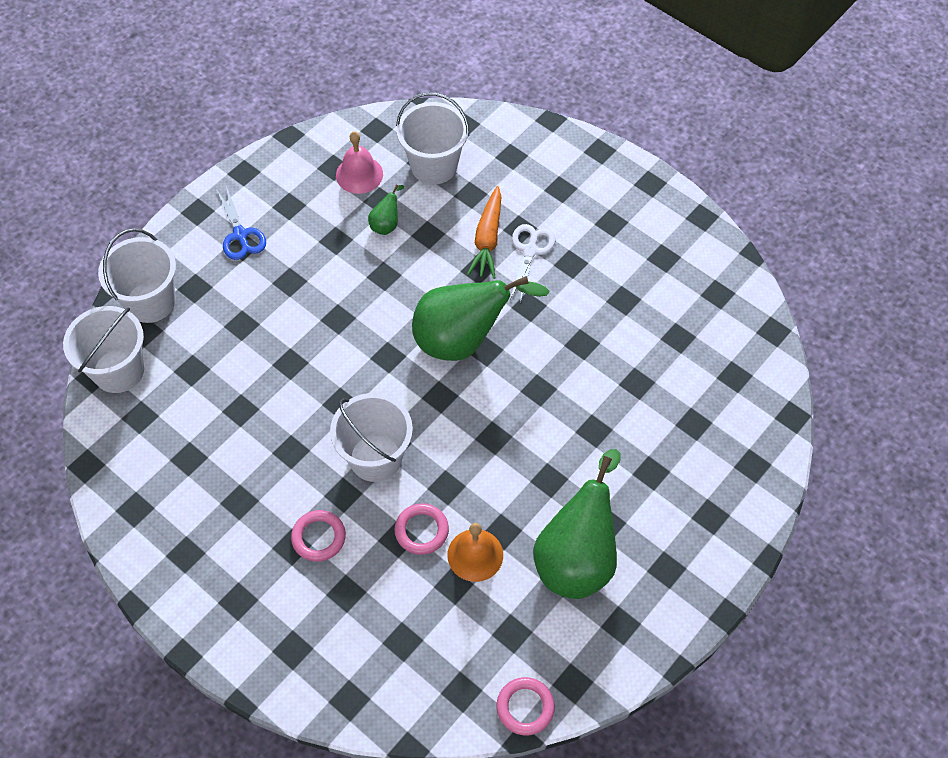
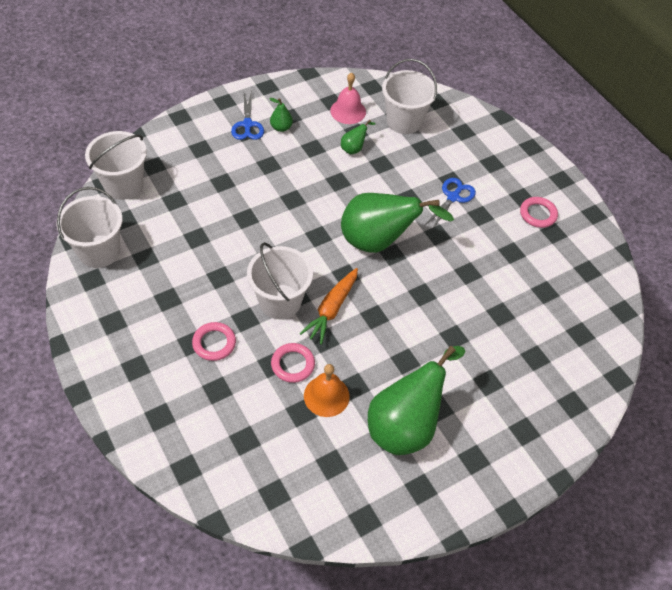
camera: 15 degrees right, 5 degrees down
(150, 302) = (166, 148): white bucket -> white bucket (99, 251)
(284, 225) = (281, 128): none -> green pear
(487, 239) = (424, 180): orange carrot -> orange carrot (331, 309)
(525, 707) = (319, 525): pink ring -> pink ring (538, 214)
(530, 251) = (453, 197): white scissors -> blue scissors

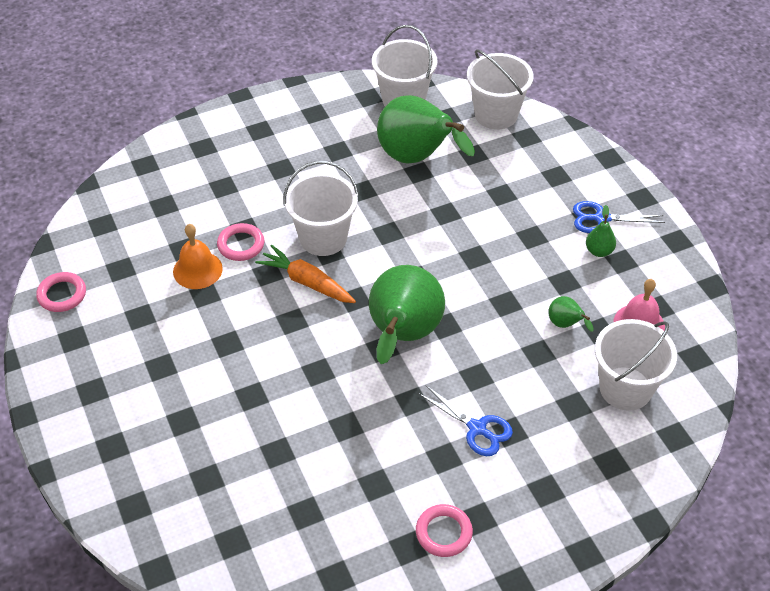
camera: 100 degrees right, 5 degrees down
(214, 343) = (278, 185): pink ring -> pink ring (62, 294)
(405, 425) = (147, 334): green pear -> green pear (417, 158)

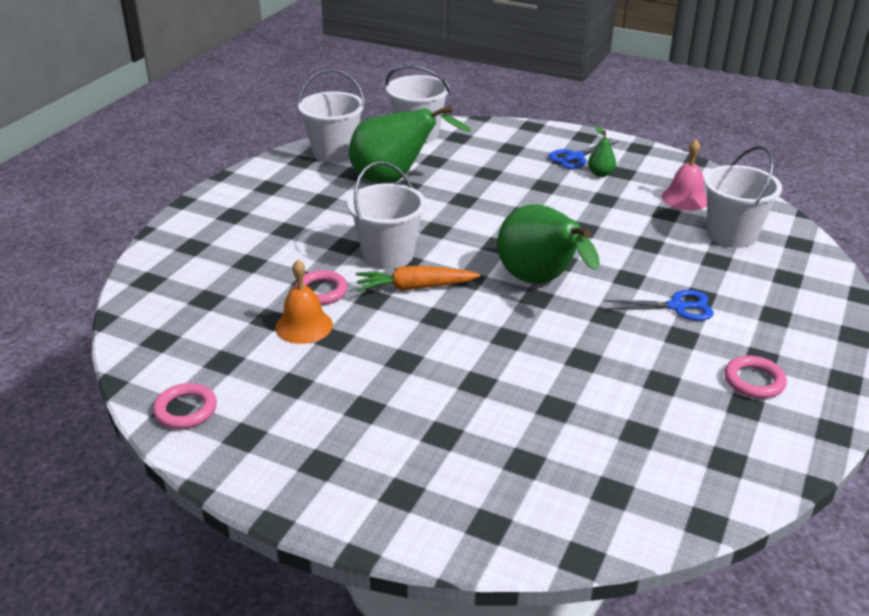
camera: 40 degrees left, 15 degrees down
(565, 324) = (641, 220): green pear -> none

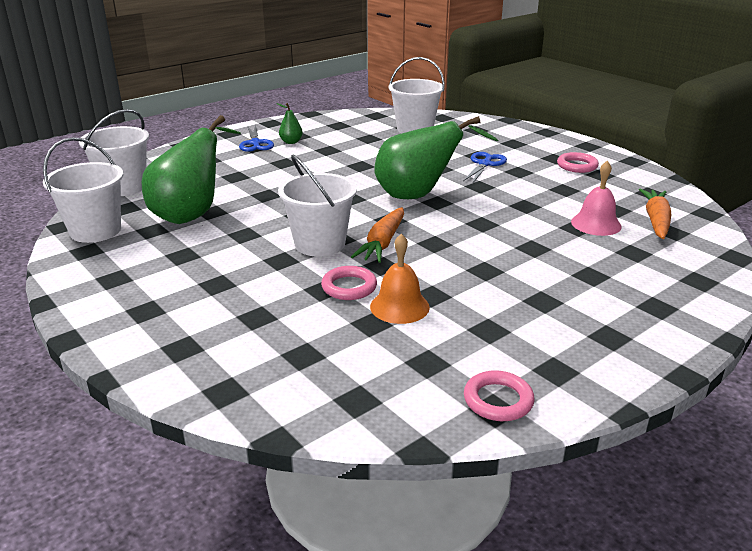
camera: 65 degrees left, 5 degrees down
(634, 473) = (656, 221): none -> orange carrot
(685, 198) = (356, 128): pink bell -> pink bell (596, 224)

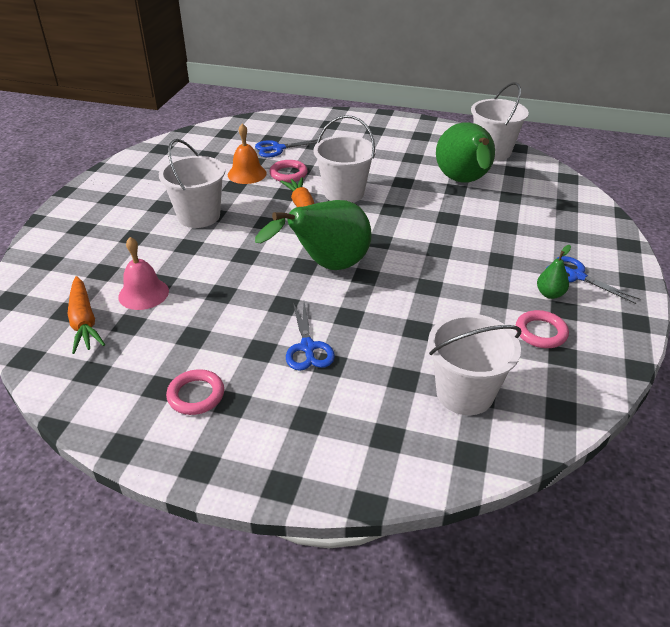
camera: 145 degrees right, 10 degrees up
(123, 187) = (556, 184): white bucket -> white bucket (199, 216)
(315, 331) = (278, 148): none -> blue scissors
(498, 400) = (161, 152): pink ring -> pink ring (541, 332)

